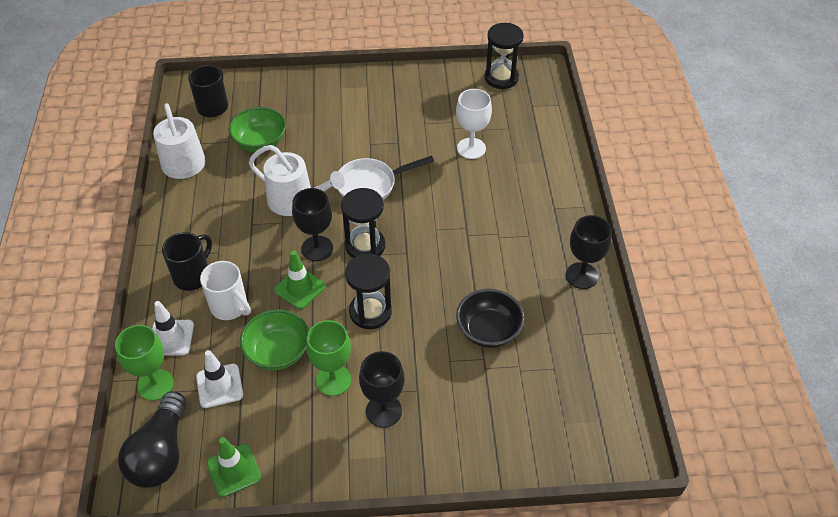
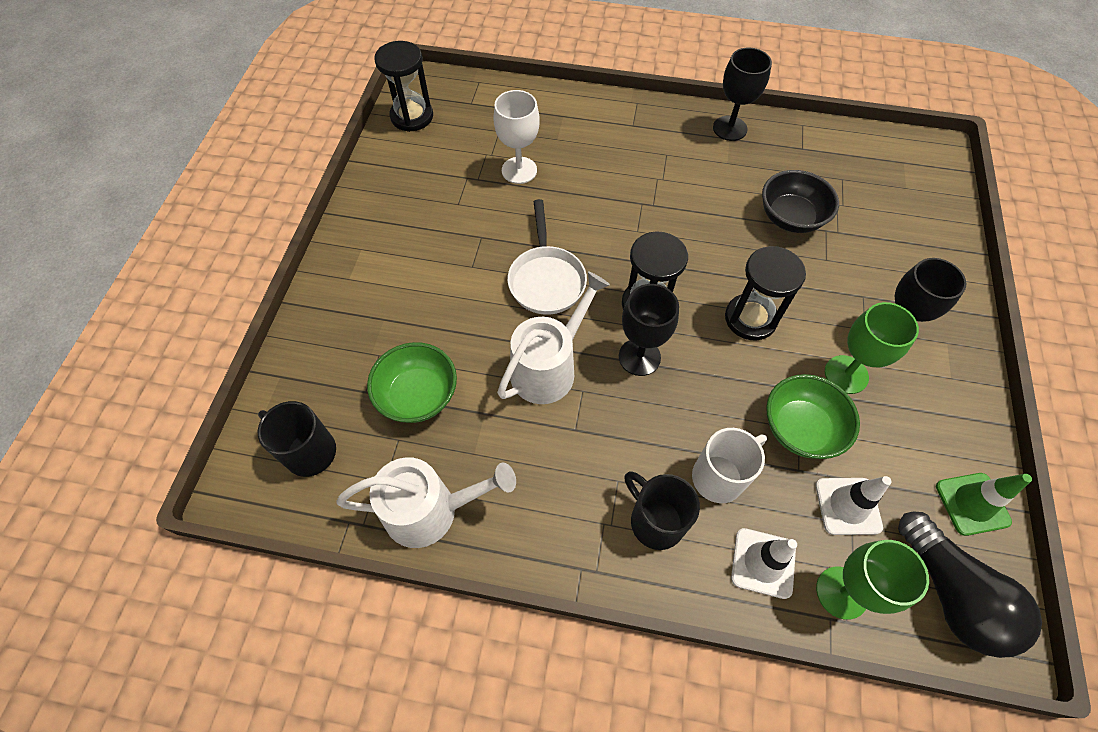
camera: 75 degrees left, 10 degrees up
(161, 453) = (950, 594): black light bulb -> black light bulb turned 45 degrees clockwise
(299, 288) = (702, 387): green traffic cone -> none

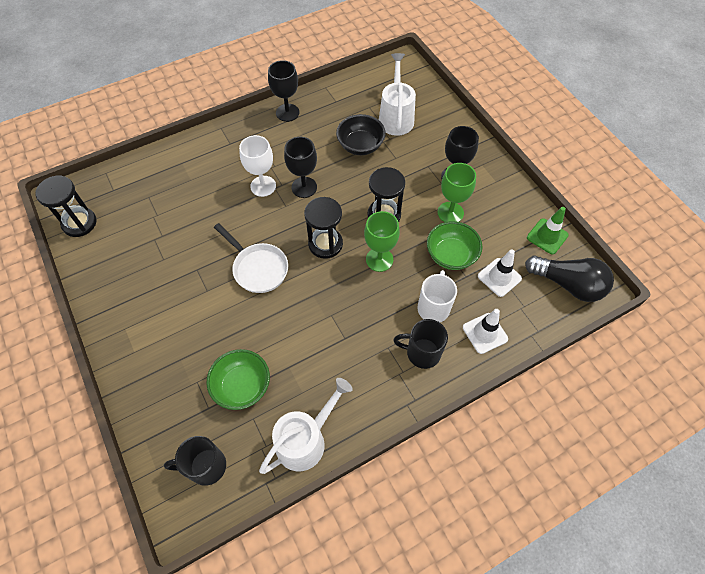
camera: 40 degrees left, 0 degrees up
(519, 170) = (184, 214): white goblet -> white goblet (263, 186)
(548, 368) = (302, 316): white watering can -> white watering can (396, 117)
(639, 357) = (345, 275): black goblet -> black goblet (304, 187)
(841, 592) = (526, 319): green goblet -> green goblet (379, 259)

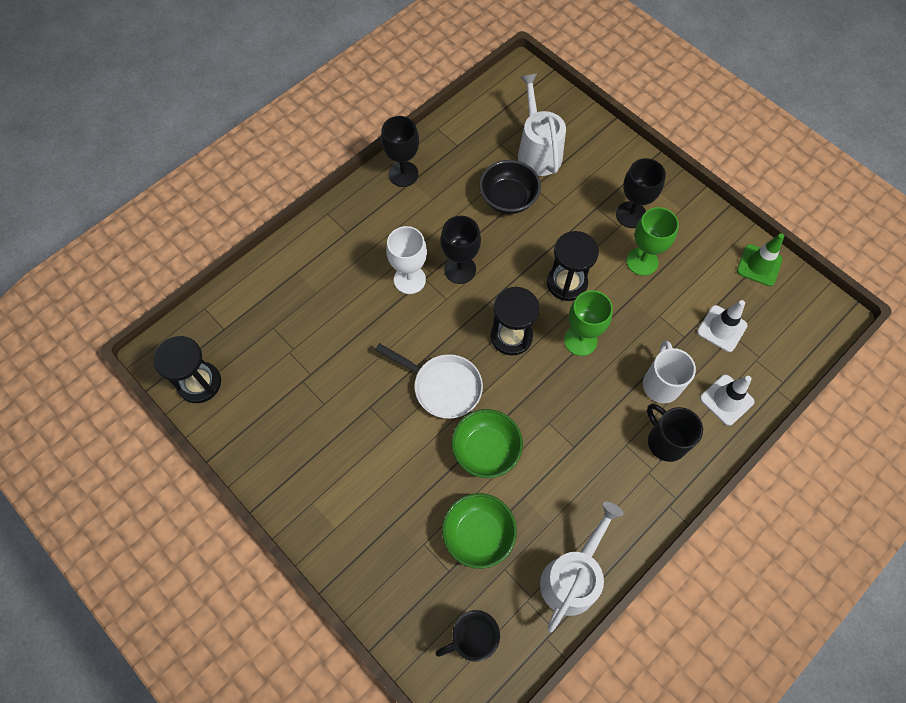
camera: 15 degrees left, 5 degrees up
(422, 353) = (665, 441): black mug -> black mug turned 60 degrees clockwise
(451, 255) = (659, 315): green bowl -> green bowl (486, 450)
(568, 284) = (798, 318): black light bulb -> none

